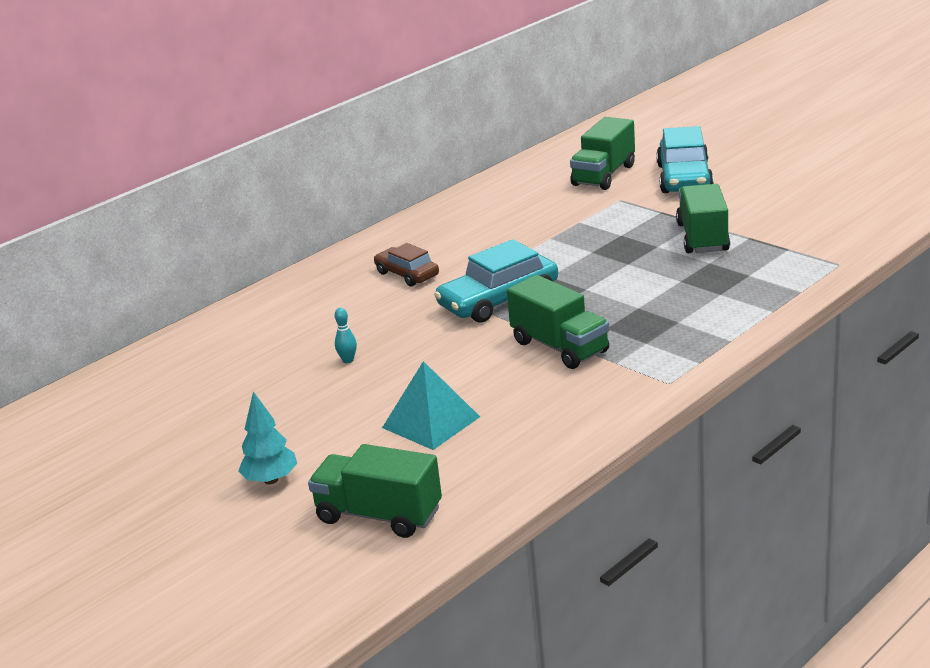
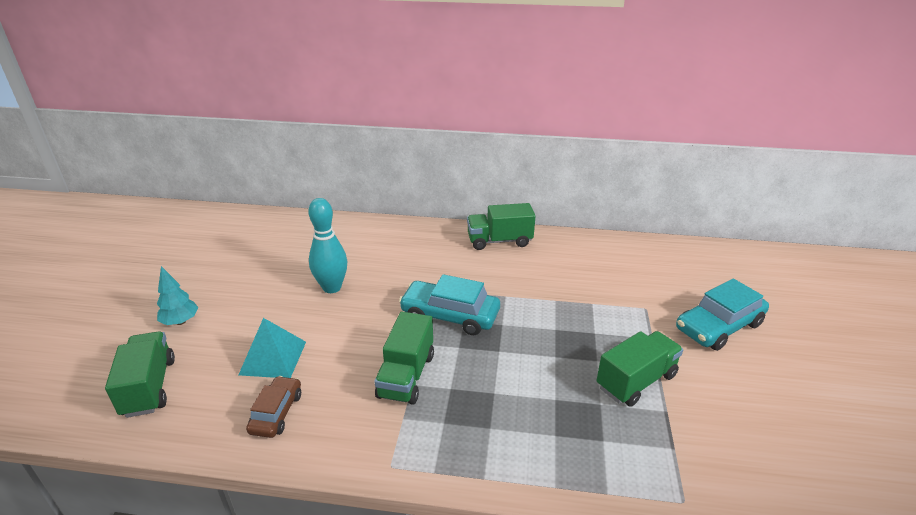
camera: 50 degrees right, 5 degrees up
(348, 360) = (332, 287): turquoise bowling pin -> turquoise bowling pin, size x2.44
(407, 274) = (452, 262): brown car -> brown car (276, 413)
(604, 175) = (672, 284): green truck -> green truck (499, 241)

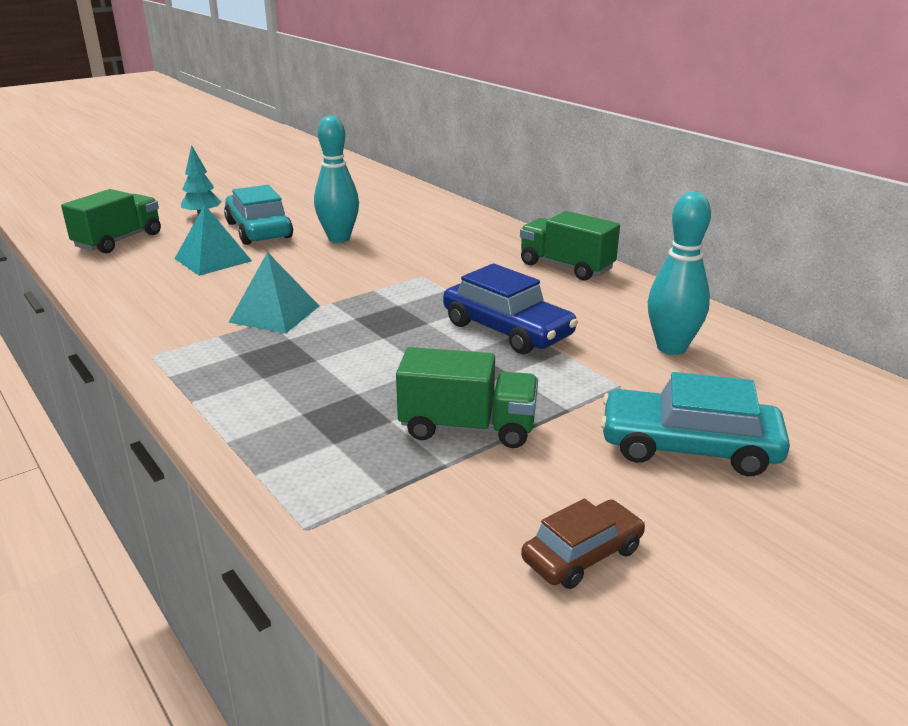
camera: 45 degrees right, 5 degrees down
(276, 413) = (152, 289): brown car -> brown car (582, 555)
(406, 375) = (275, 314): green truck -> turquoise pyramid
(450, 315) = (394, 296): turquoise car -> turquoise car (259, 230)
(546, 304) = (507, 330): none -> blue car
(626, 270) = (671, 348): none -> turquoise bowling pin

